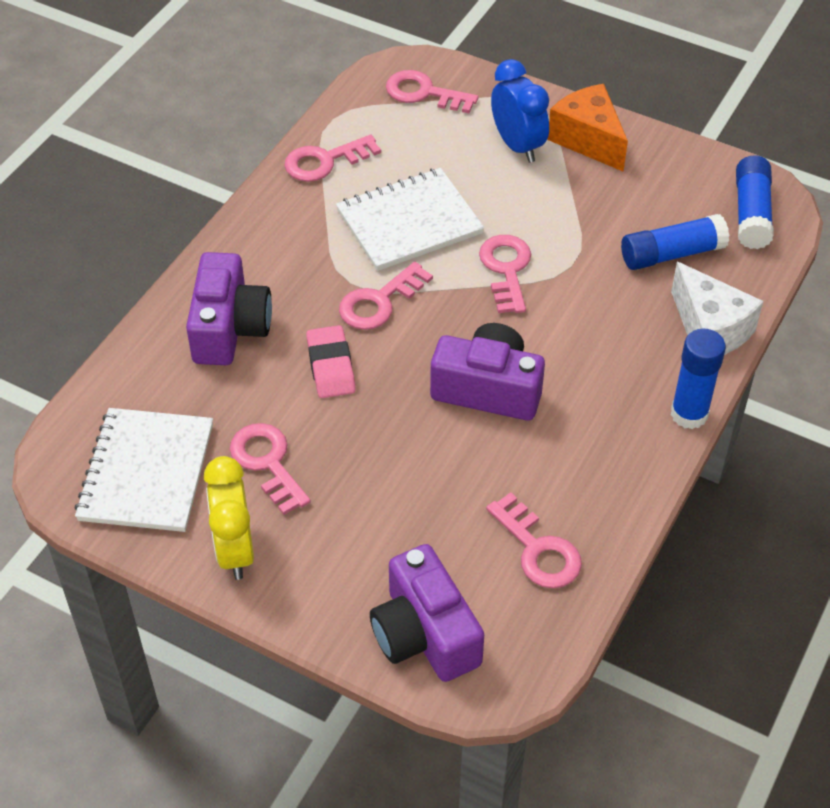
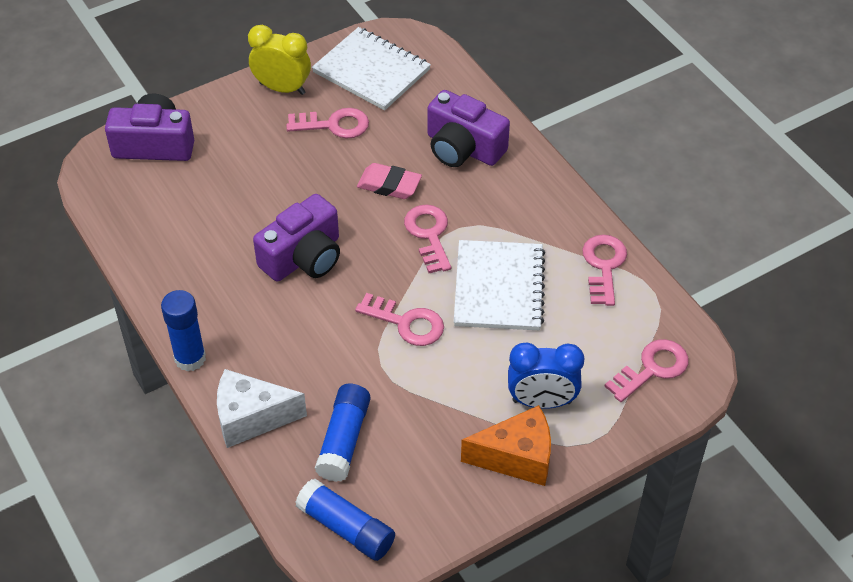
camera: 120 degrees right, 0 degrees up
(538, 549) = (161, 221): pink key -> none

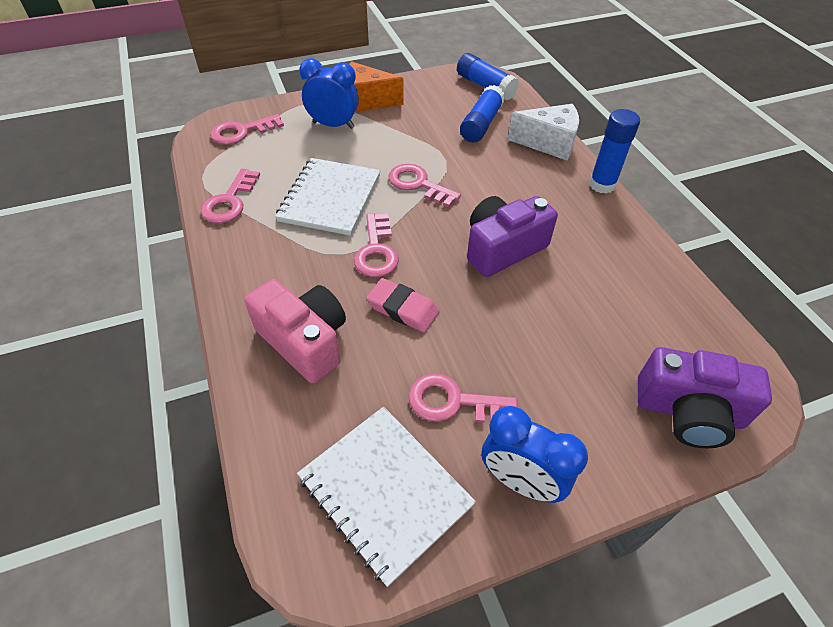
camera: 170 degrees left, 0 degrees up
(282, 88) = (520, 481): yellow clock -> blue clock
(463, 148) = (304, 341): purple camera -> pink camera

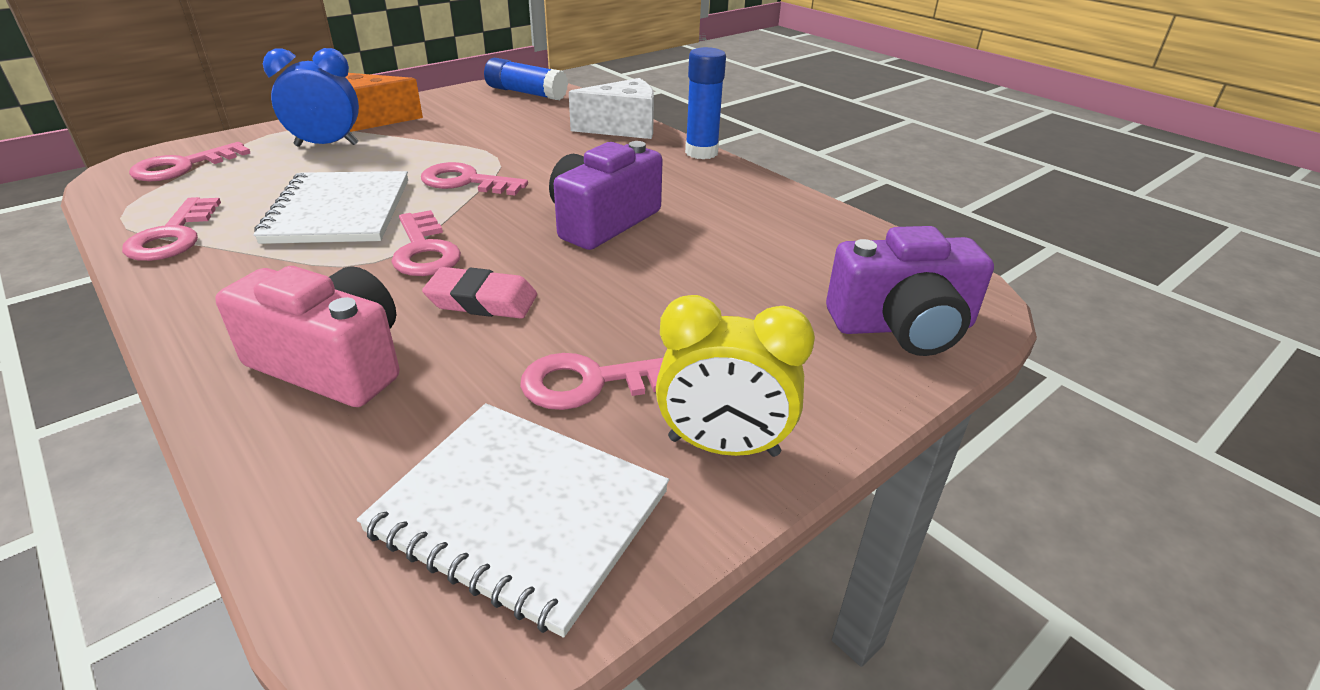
camera: 20 degrees left, 15 degrees down
(481, 124) = (532, 122): blue glue stick -> none
(520, 481) = (723, 446): blue clock -> yellow clock

